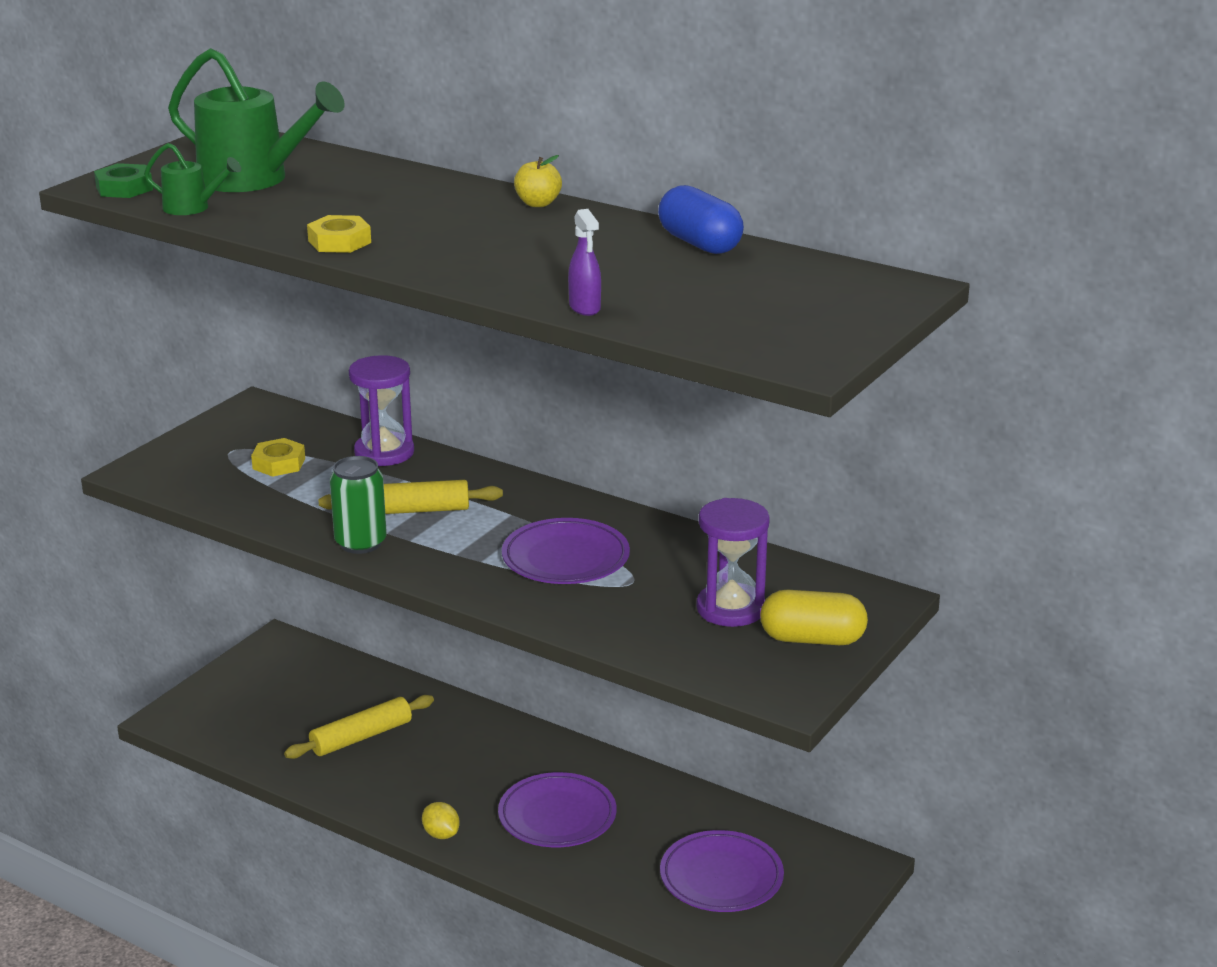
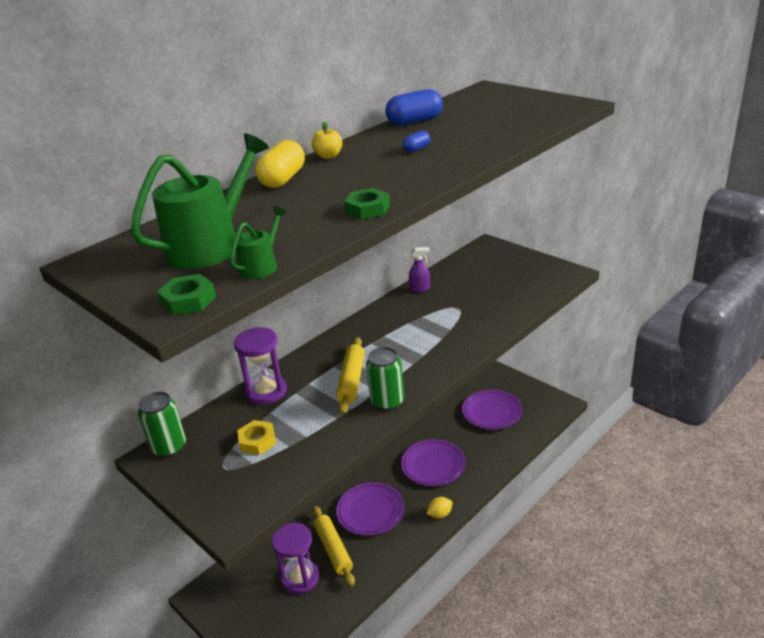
camera: 75 degrees left, 5 degrees up
(271, 411) = (169, 447): none -> green can
(339, 242) = (367, 209): yellow nut -> green nut
(565, 253) = (416, 149): none -> blue capsule
(565, 558) = (428, 327): purple plate -> purple plate (370, 511)
(585, 308) = (502, 144): purple spray bottle -> purple spray bottle (420, 289)
(730, 609) = (490, 282): purple hourglass -> purple hourglass (300, 578)
(812, 639) = (520, 264): yellow capsule -> yellow capsule (283, 179)

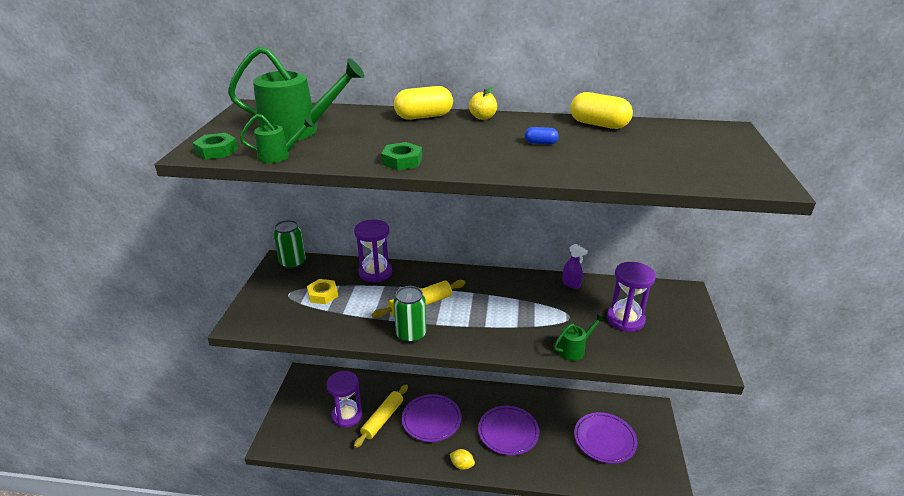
camera: 50 degrees right, 0 degrees up
(415, 121) = (598, 124): blue capsule -> yellow capsule
(489, 284) = (625, 319): none -> purple hourglass
(497, 322) = (574, 349): none -> green watering can

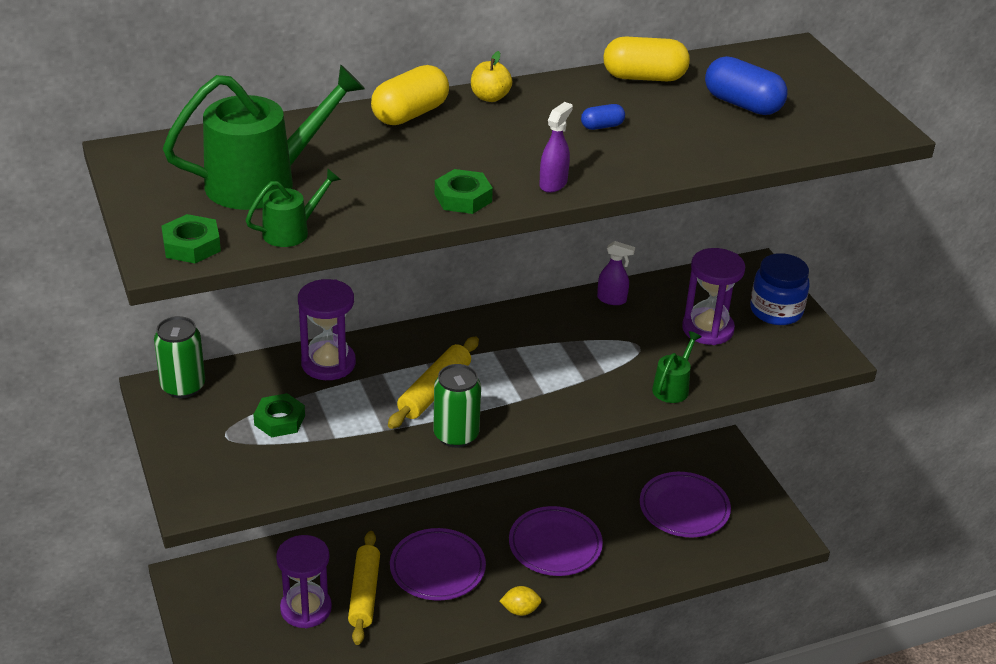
camera: 30 degrees left, 5 degrees up
(323, 294) = (279, 420): yellow nut -> green nut
(471, 166) = (553, 184): none -> purple spray bottle
(659, 150) = (742, 104): none -> blue capsule
(684, 322) = (776, 311): none -> blue jar

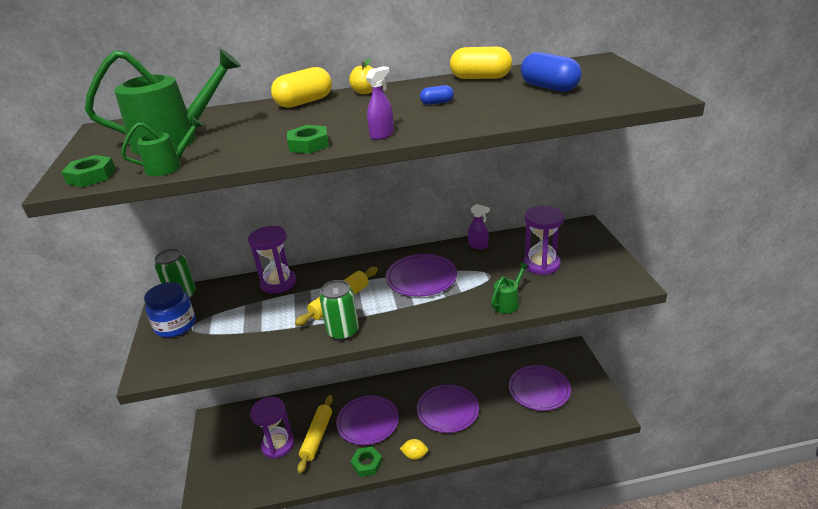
camera: 15 degrees right, 5 degrees down
(279, 420) = (230, 318): green nut -> green nut (367, 464)
(543, 353) = (421, 278): none -> purple plate
(776, 311) = (593, 253): blue jar -> blue jar (175, 326)

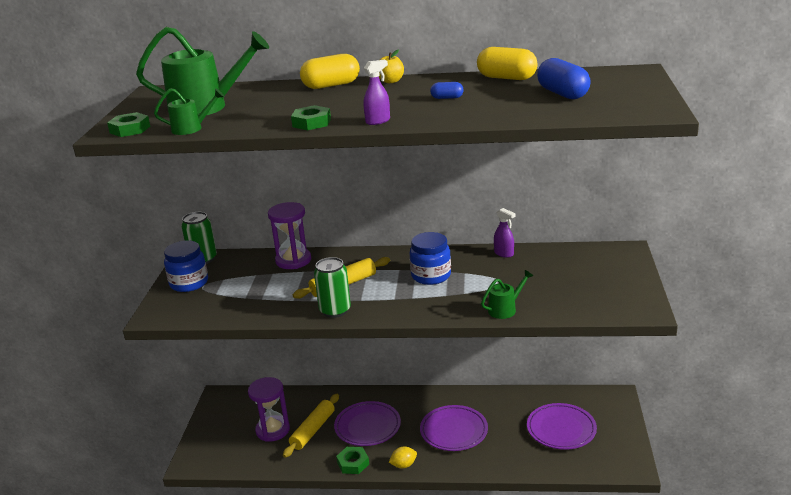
camera: 15 degrees right, 5 degrees down
(415, 455) = (403, 465): yellow lemon -> yellow lemon turned 45 degrees counterclockwise
(421, 278) = (431, 276): purple plate -> blue jar
(541, 264) = (559, 280): purple hourglass -> none

